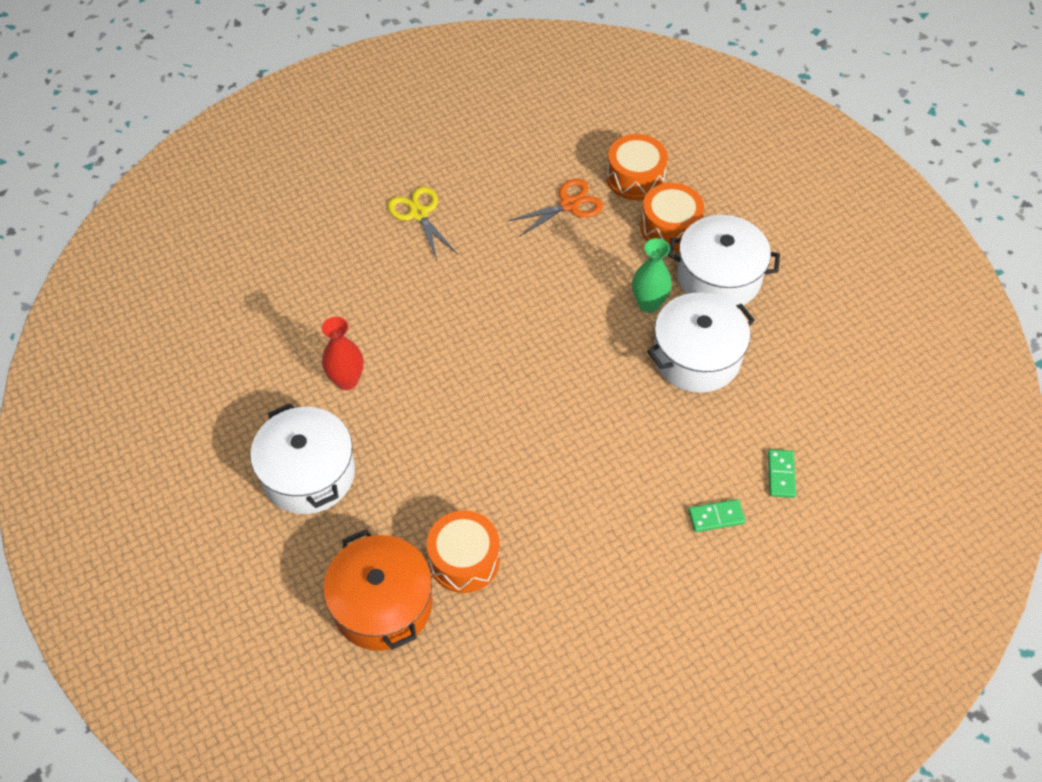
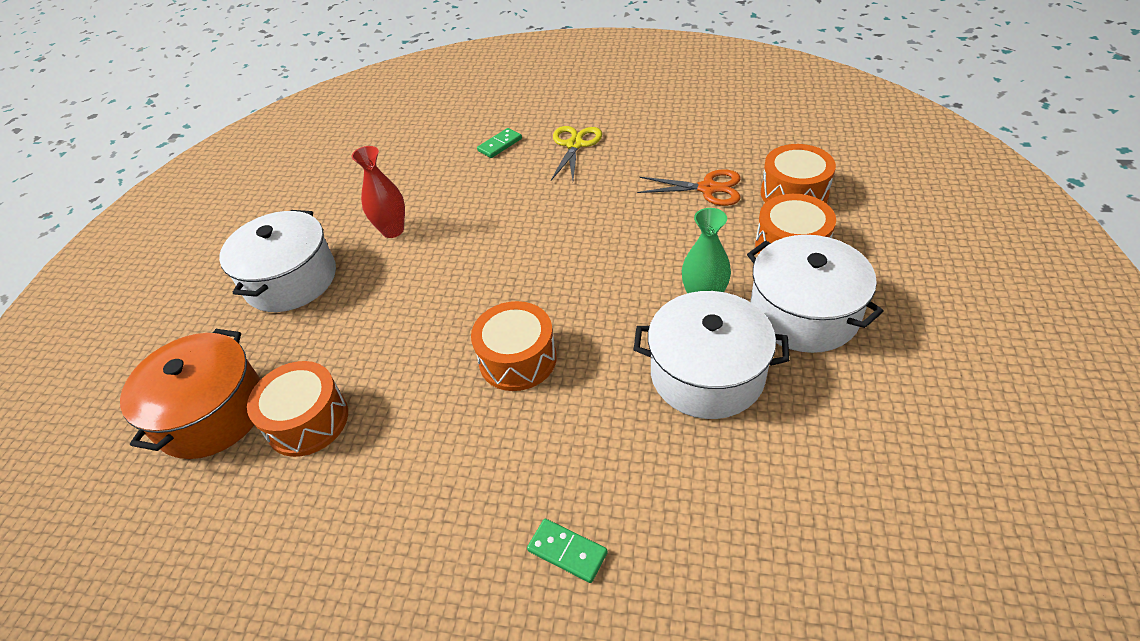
camera: 45 degrees right, 10 degrees down
(566, 423) = (517, 359): none -> orange drum
(781, 474) = (688, 558): green domino -> green domino (500, 145)

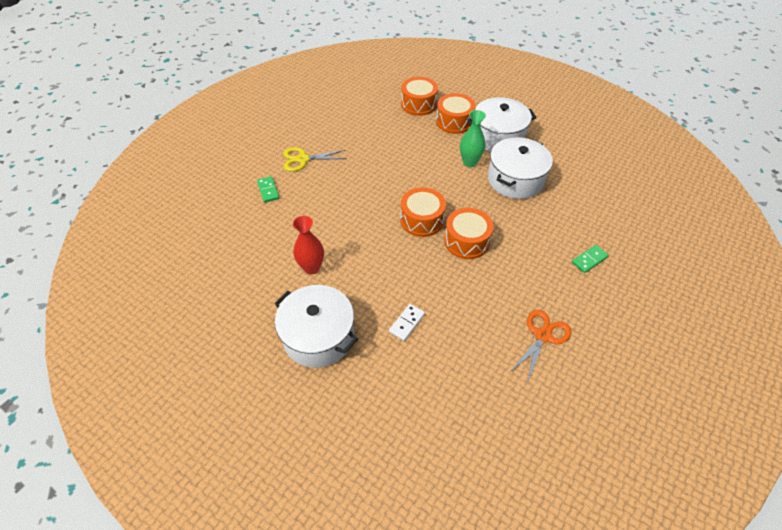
camera: 70 degrees left, 5 degrees up
(212, 413) = (423, 403): orange pot -> none
(307, 421) = (458, 348): orange drum -> orange drum (422, 220)
(335, 350) = (407, 323): none -> white domino
(574, 145) = (303, 159): yellow scissors -> yellow scissors turned 45 degrees counterclockwise
(707, 188) = (390, 128): orange scissors -> orange scissors (543, 336)

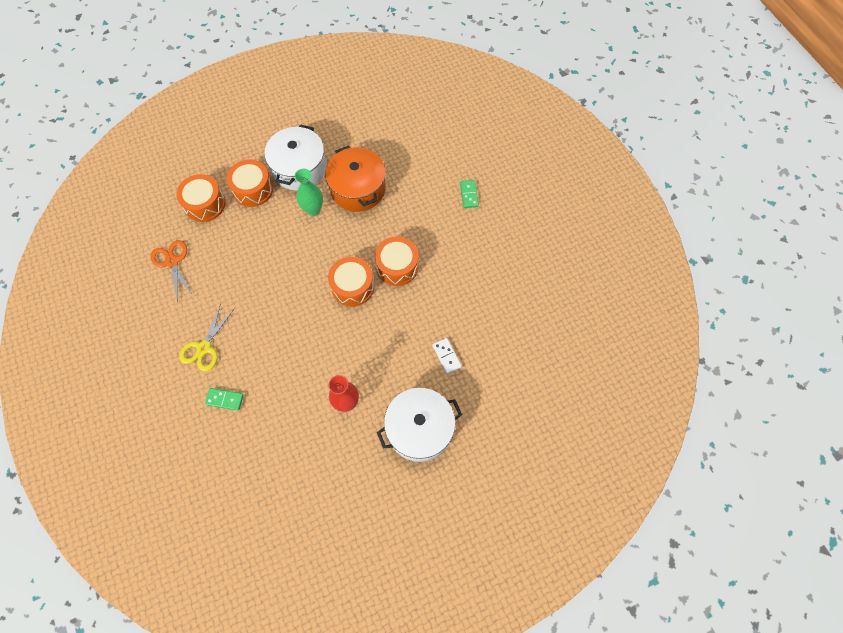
camera: 60 degrees left, 15 degrees up
(515, 179) = (358, 189): white pot -> orange pot
(543, 336) = (511, 270): orange scissors -> orange scissors (172, 262)

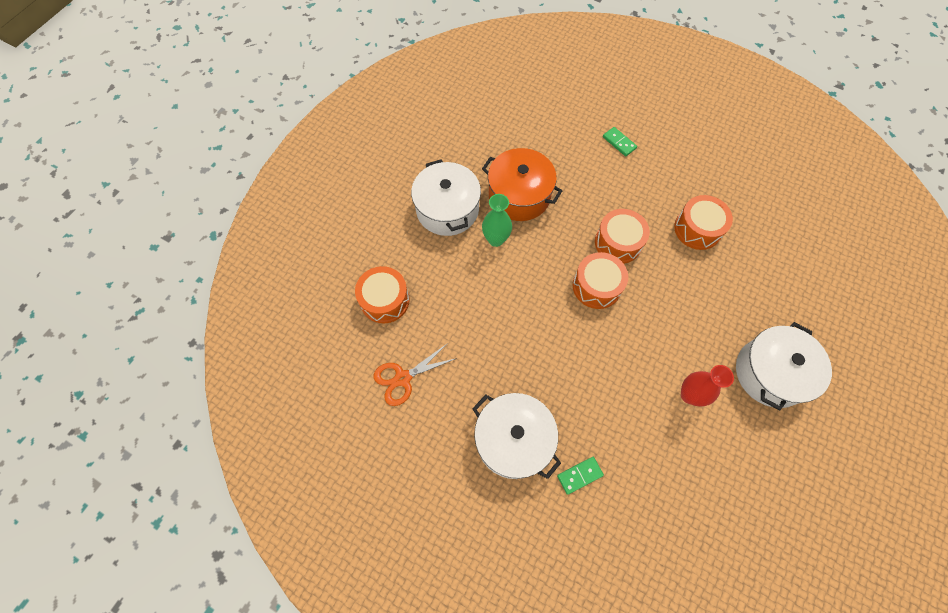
camera: 35 degrees left, 0 degrees up
(172, 262) = (403, 378): orange scissors -> orange scissors turned 60 degrees counterclockwise
(204, 348) = (513, 440): yellow scissors -> white pot
(253, 189) = (420, 256): orange drum -> orange drum (697, 229)
(446, 356) = (731, 293): white domino -> none

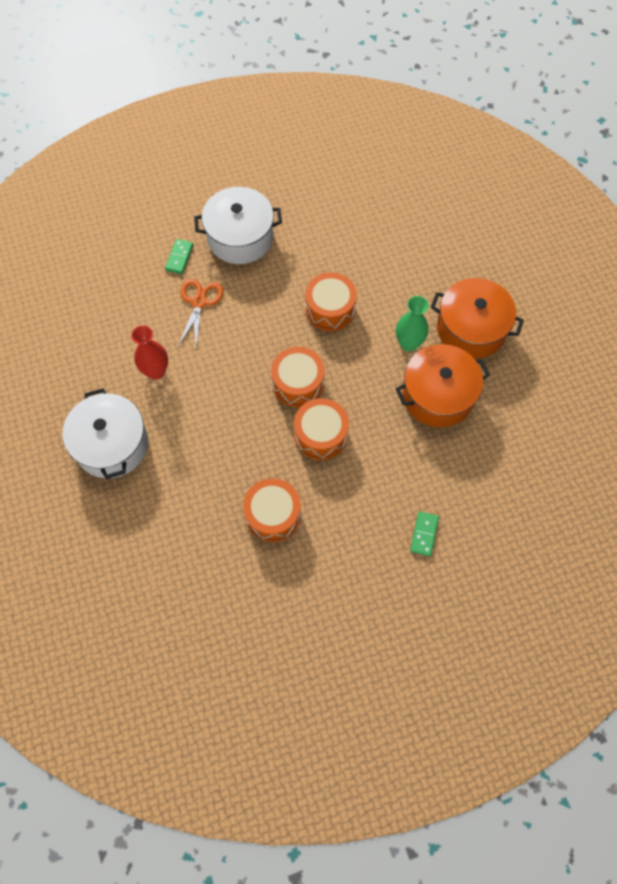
camera: 130 degrees right, 0 degrees up
(385, 300) = (421, 231): orange drum -> orange drum (330, 309)
(403, 378) = (347, 204): orange scissors -> orange scissors (199, 302)
(447, 209) = (471, 329): white pot -> orange pot
(619, 143) = (424, 534): green domino -> green domino turned 75 degrees counterclockwise

